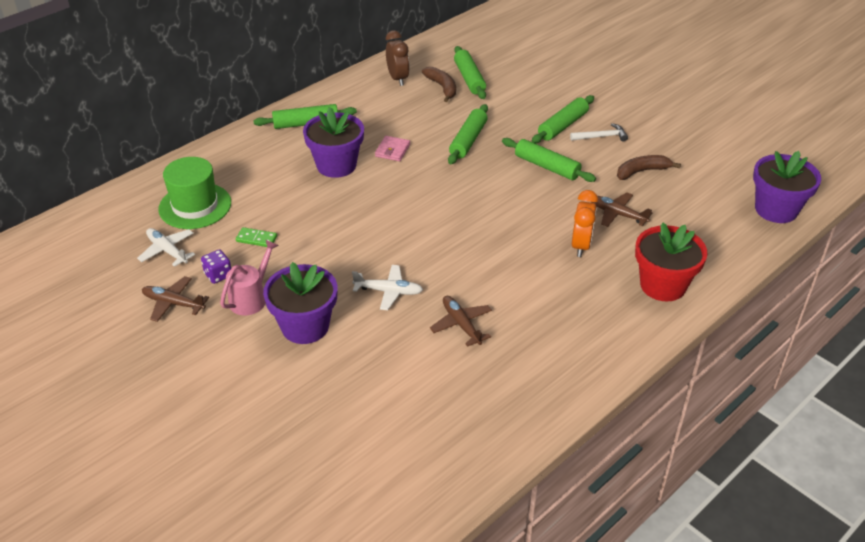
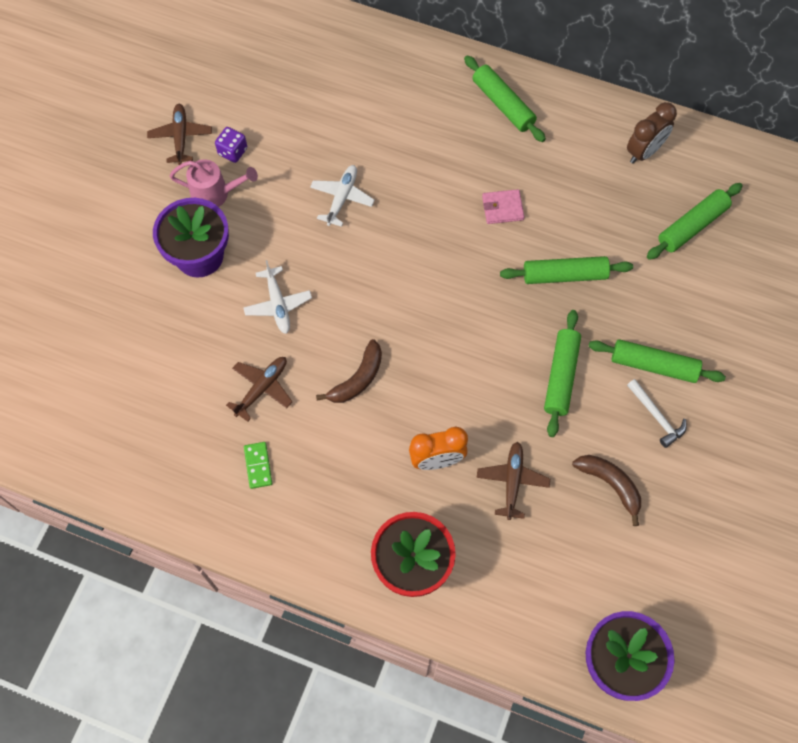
camera: 65 degrees right, 25 degrees up
(167, 251) = (245, 93): white plane -> white plane (342, 198)
(195, 206) = (317, 79): green hat -> none
(256, 239) = (297, 156): green domino -> green domino (258, 466)
(336, 165) = (447, 167): purple flower pot -> none
(442, 87) = (655, 205): brown banana -> brown banana (357, 379)

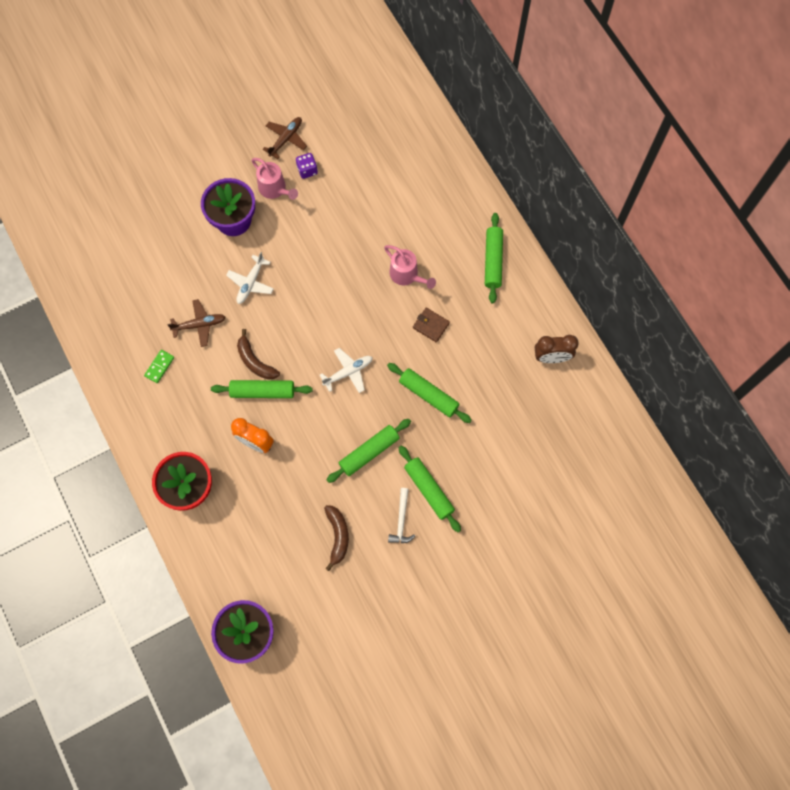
camera: 40 degrees right, 5 degrees up
(342, 198) = (343, 247): white plane -> white plane (348, 372)
(357, 379) = (255, 361): brown banana -> brown banana turned 60 degrees clockwise
(433, 178) = (407, 275): none -> pink watering can
(502, 208) = (431, 325): pink wallet -> brown wallet
(512, 482) = (285, 489): brown plane -> none
(692, 226) = (535, 426): green rolling pin -> green rolling pin (262, 391)

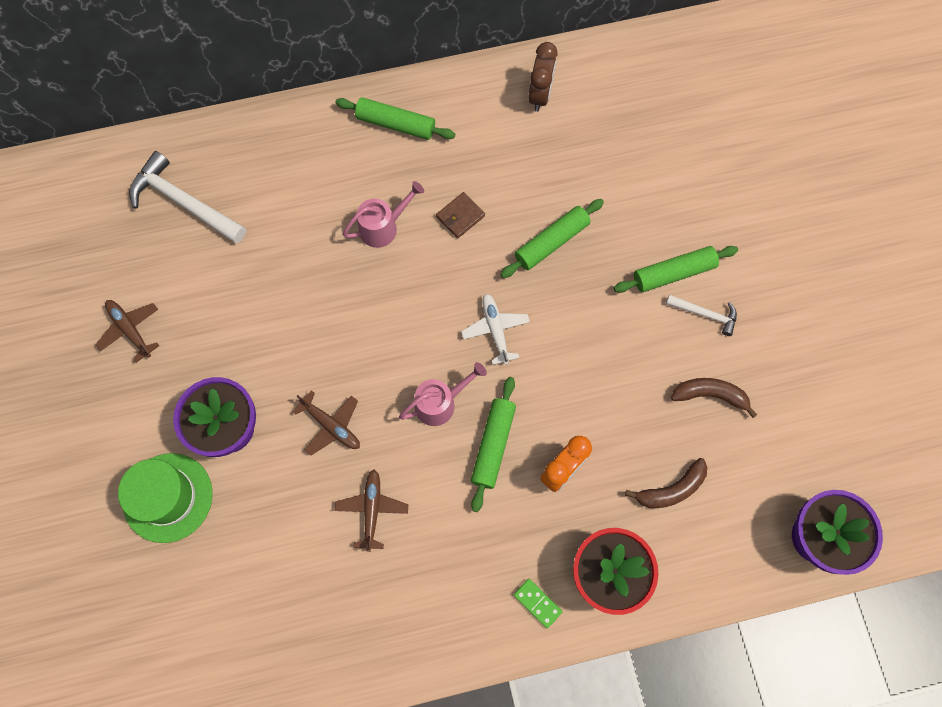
camera: 75 degrees left, 0 degrees up
(159, 367) = (418, 580): green domino -> green domino (537, 603)
(179, 199) = (168, 497): none -> green hat
(251, 282) = (331, 425): white plane -> brown plane
(255, 361) = (447, 445): brown banana -> brown banana (671, 489)
(275, 189) = (201, 362): pink watering can -> pink watering can (440, 403)
(307, 170) = (188, 313): purple dice -> none
(369, 452) = (609, 331): green rolling pin -> none
(388, 141) = (184, 202): none -> white hammer

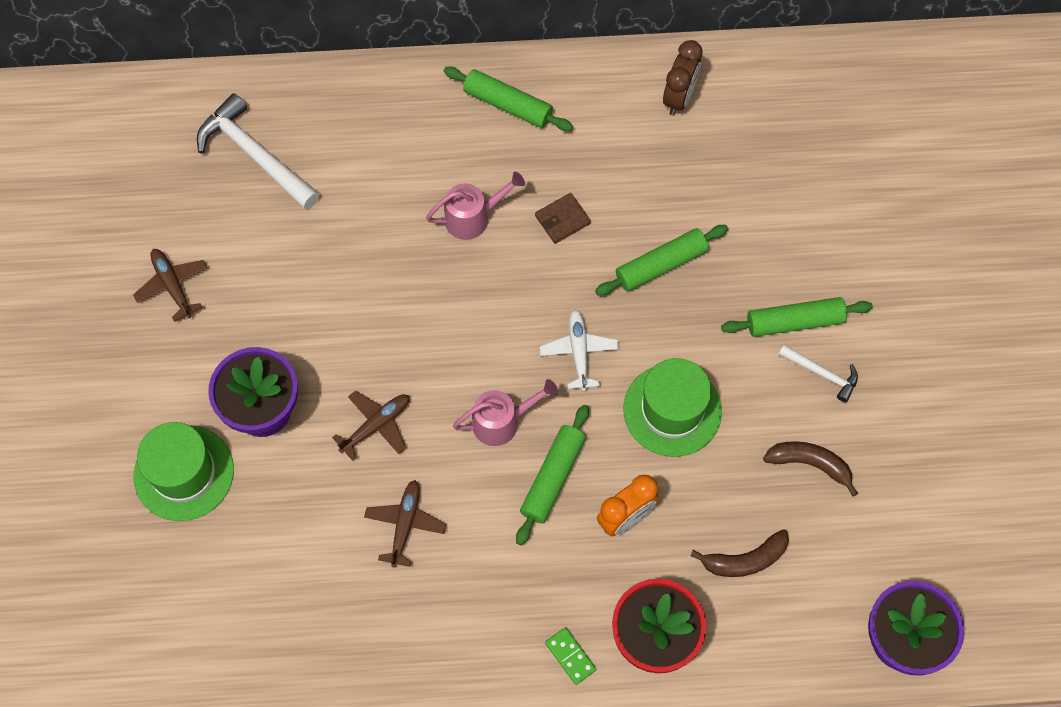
camera: 10 degrees right, 5 degrees down
(331, 425) = (376, 426): brown plane -> brown plane turned 90 degrees counterclockwise
(584, 367) = (672, 410): none -> green hat

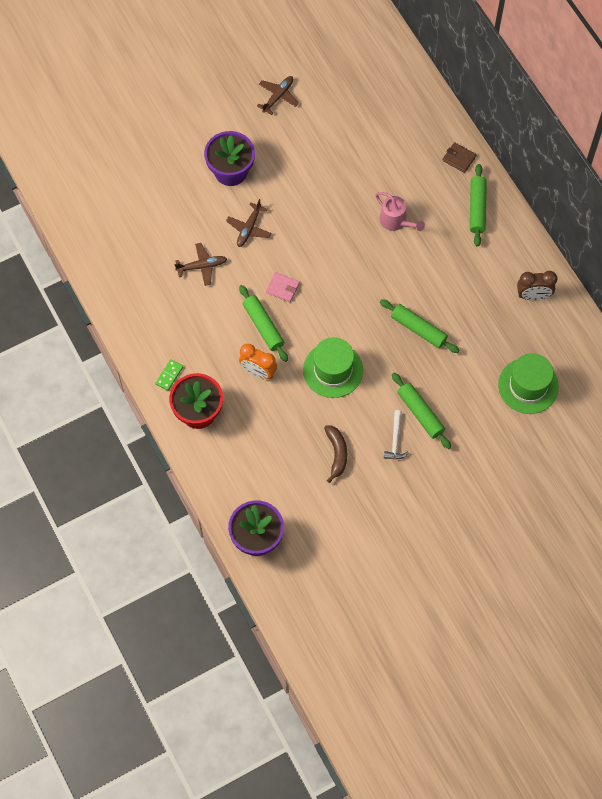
camera: 65 degrees right, 0 degrees up
(184, 473) = (178, 151): green hat -> green hat (528, 386)
(255, 155) = (375, 98): white hammer -> none
(376, 426) = (249, 228): brown plane -> brown plane turned 90 degrees clockwise
(502, 421) = (282, 288): pink watering can -> pink wallet
(553, 478) = (263, 326): green rolling pin -> green rolling pin turned 60 degrees clockwise
(562, 220) = (419, 267): brown wallet -> brown wallet (459, 158)
(579, 352) = (342, 309): white plane -> none
(745, 560) = (264, 441): brown banana -> none

